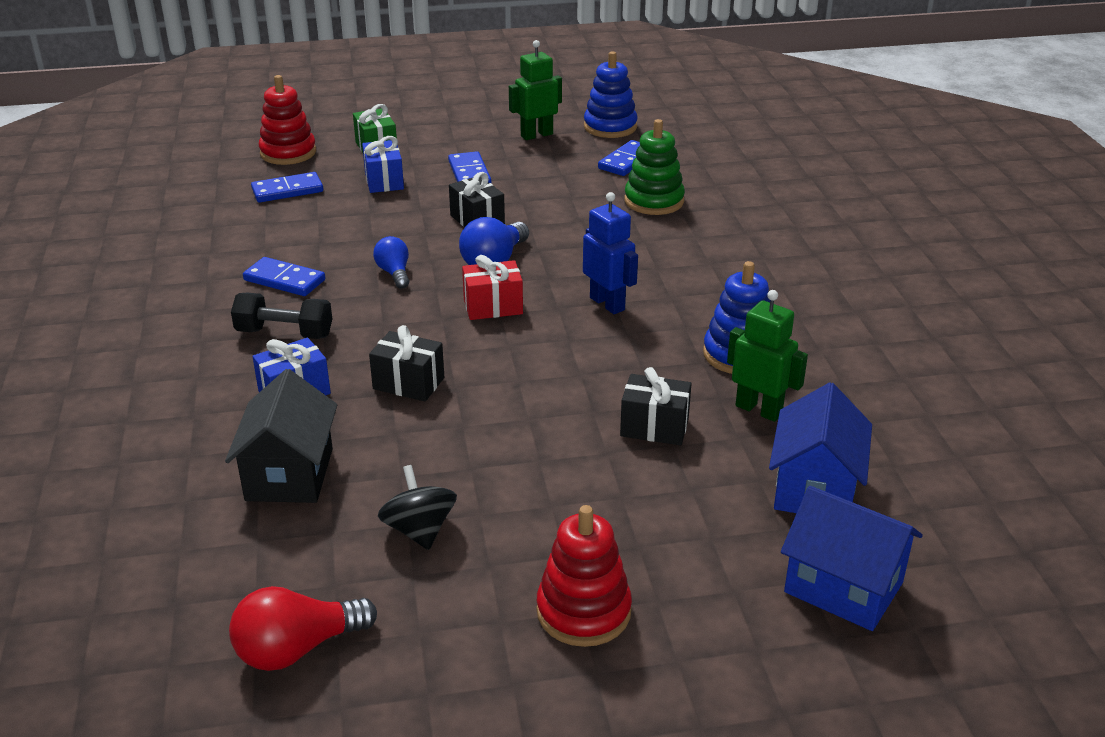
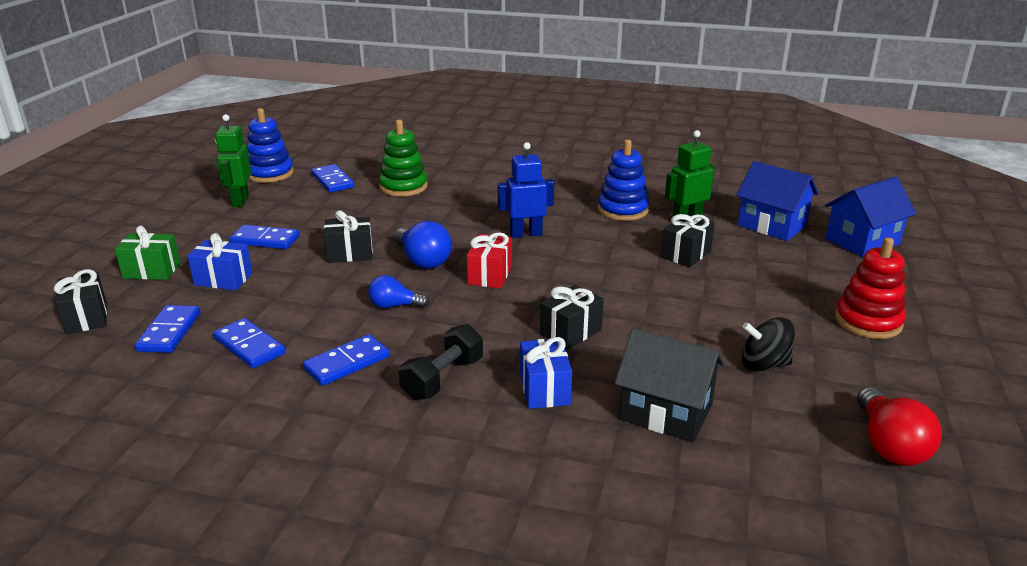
camera: 65 degrees left, 5 degrees down
(285, 229) = (249, 346): none -> blue domino
(288, 153) = (86, 318): red stacking toy -> black gift

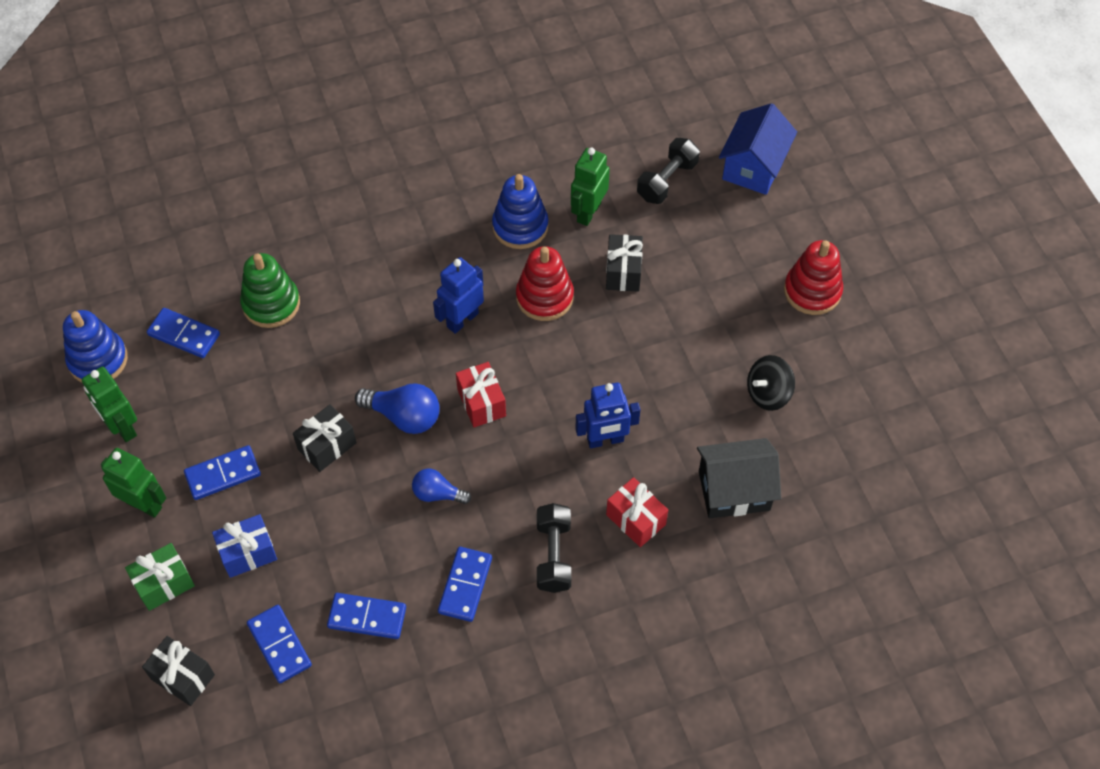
camera: 35 degrees left, 30 degrees up
(199, 234) = (144, 504): none -> green robot
(394, 306) = (437, 494): blue light bulb -> blue light bulb turned 45 degrees clockwise
(544, 389) = (636, 519): blue gift -> red gift
(570, 332) = (605, 440): black gift -> blue robot
(604, 245) = (544, 297): none -> red stacking toy
(772, 225) = (667, 180): blue house -> black dumbbell
(889, 445) = (889, 434): red light bulb -> none

